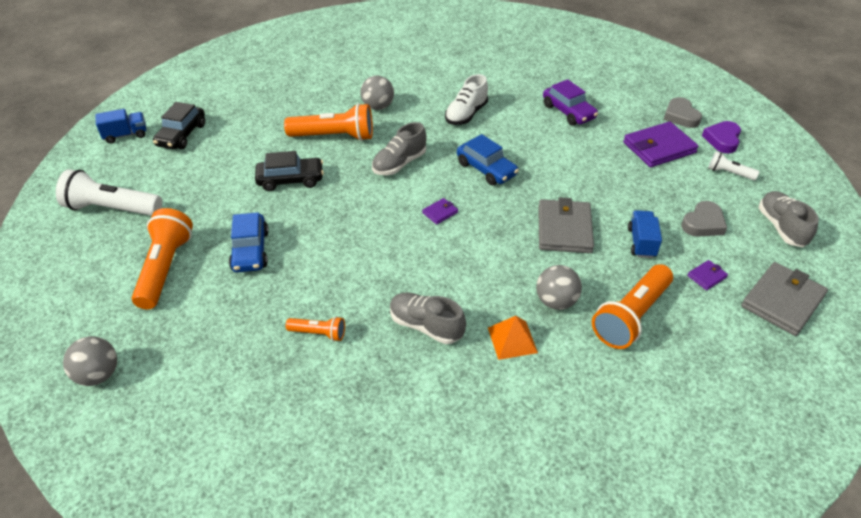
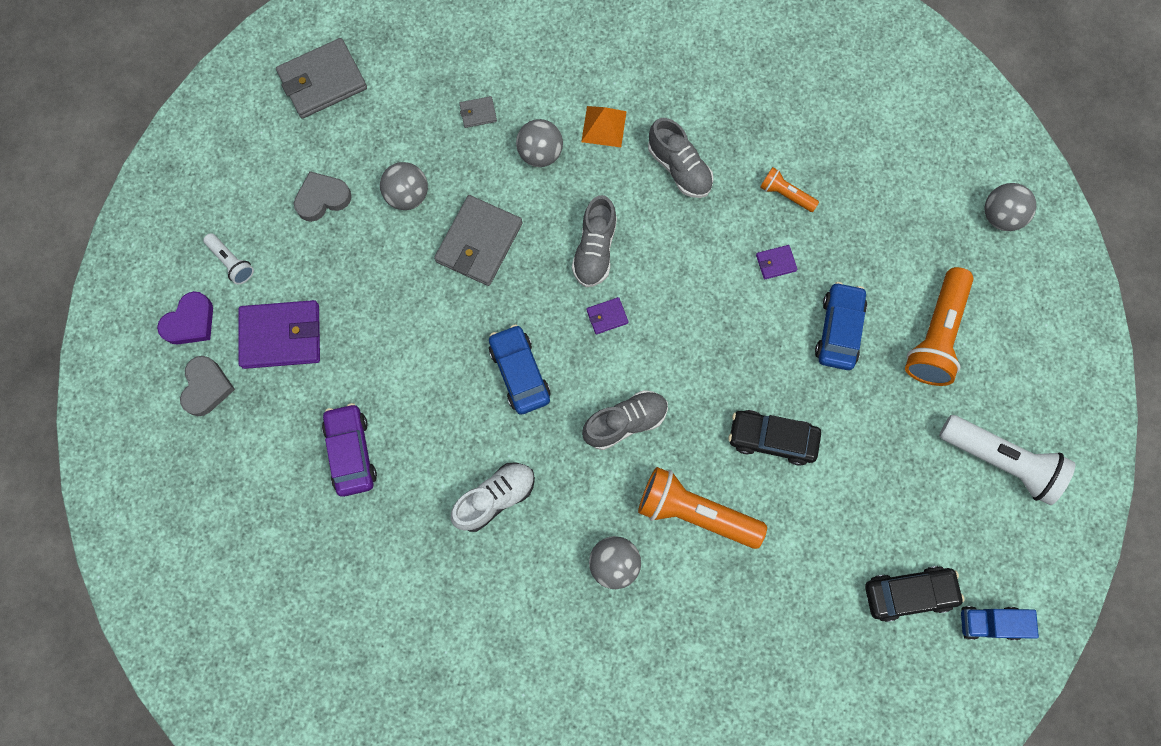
camera: 160 degrees left, 30 degrees up
(181, 135) = (908, 593): black car -> black car turned 45 degrees clockwise
(631, 317) = (478, 113): orange flashlight -> grey wallet
(641, 242) = (408, 196): blue truck -> grey ball
(706, 276) = (372, 132): purple wallet -> purple wallet (775, 263)
(781, 227) = (244, 165): grey shoe -> grey shoe (595, 250)

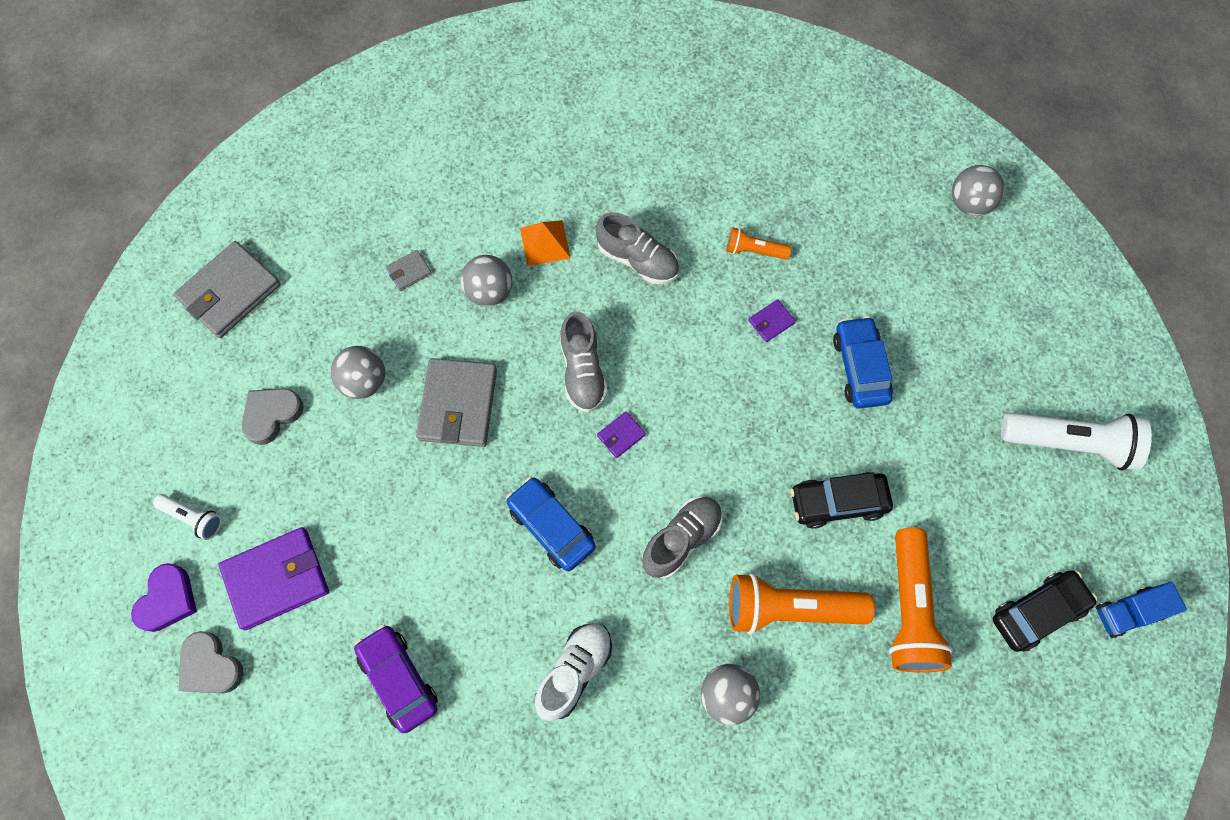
camera: 20 degrees left, 5 degrees down
(207, 387) = (210, 666): grey heart -> grey heart turned 150 degrees clockwise
(935, 335) = (956, 340): orange flashlight -> orange flashlight (909, 609)

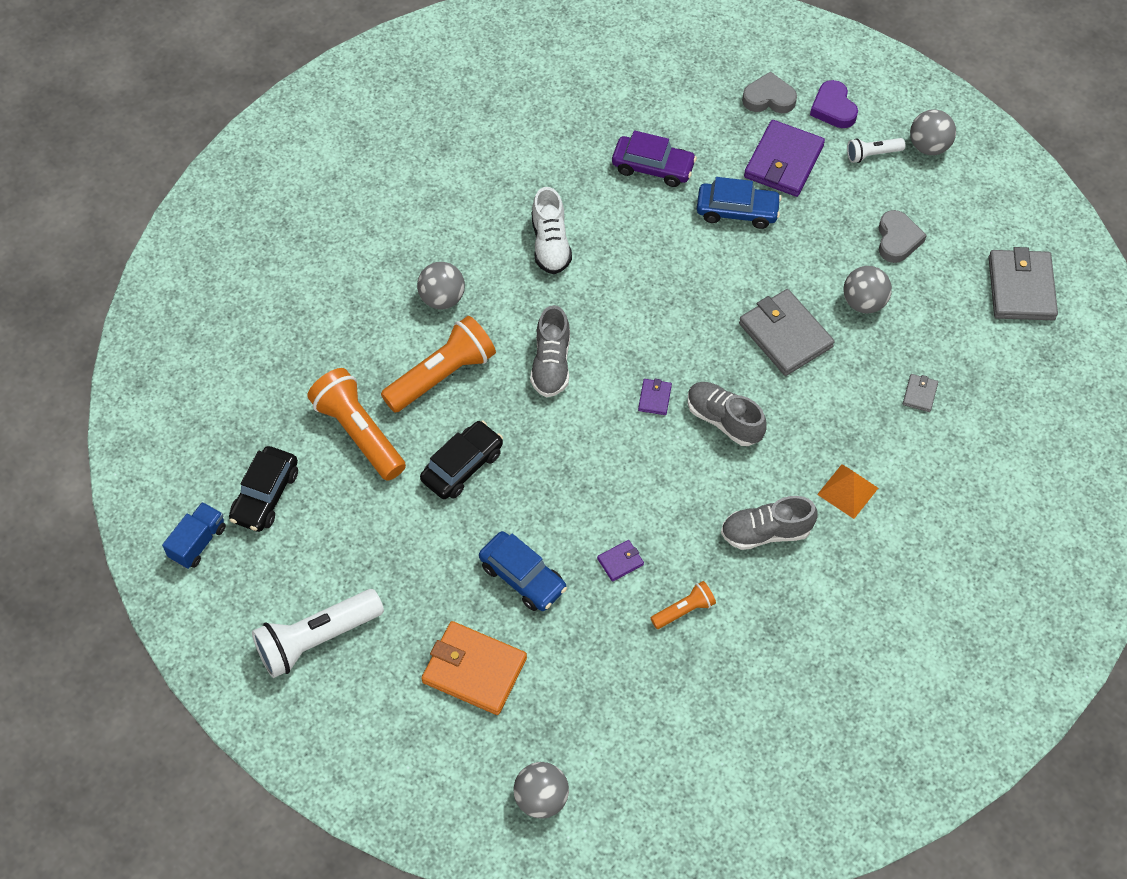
camera: 140 degrees right, 10 degrees down
(489, 291) = (848, 424): grey ball -> grey ball (928, 146)
(551, 527) = (645, 309): blue car -> blue car (737, 211)
(771, 322) = (620, 562): purple wallet -> purple wallet turned 45 degrees clockwise
(954, 325) = (474, 670): none -> orange wallet

